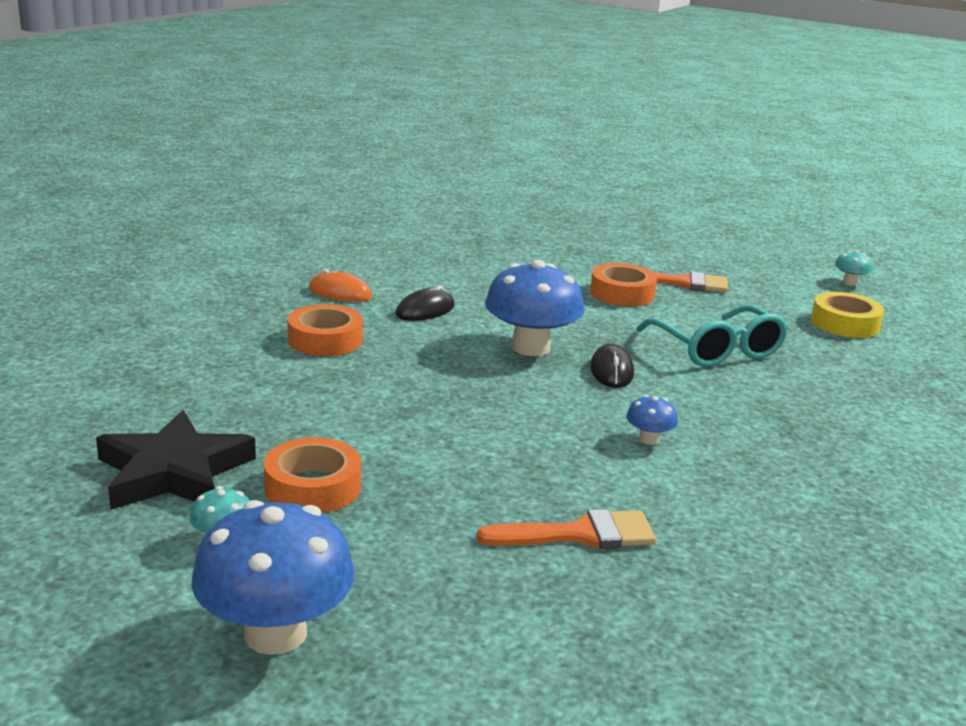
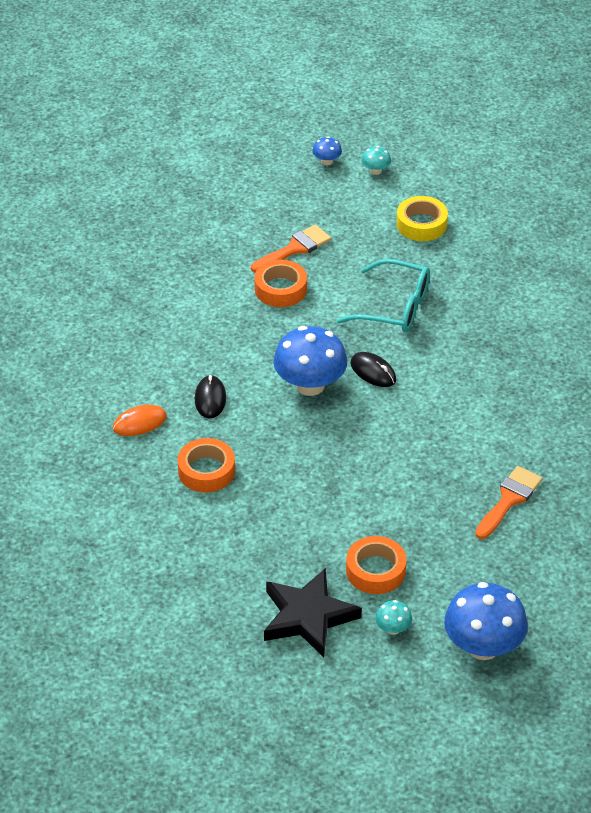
camera: 45 degrees left, 20 degrees up
(649, 439) = (456, 412): blue mushroom -> blue mushroom (327, 161)

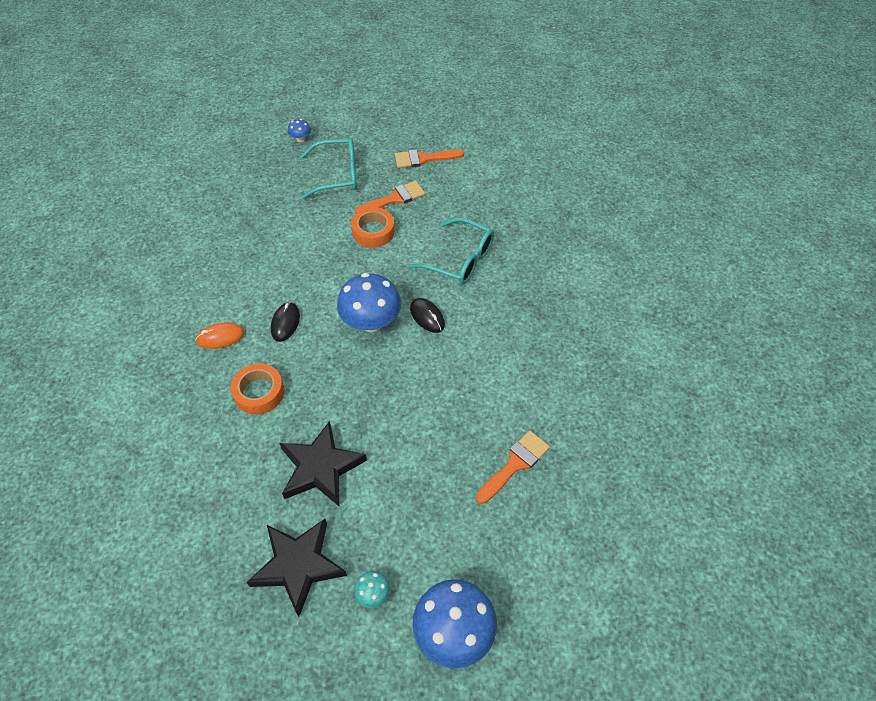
camera: 10 degrees right, 10 degrees up
(214, 229) = (338, 175): none -> turquoise glasses
(301, 531) = (320, 467): none -> black star
(316, 197) = (423, 159): none -> orange brush
(327, 161) = (440, 131): blue mushroom -> blue mushroom (301, 139)
(375, 171) = (475, 142): turquoise mushroom -> none
(375, 570) = (375, 523): orange tape -> none
(421, 224) = (500, 190): yellow tape -> none

